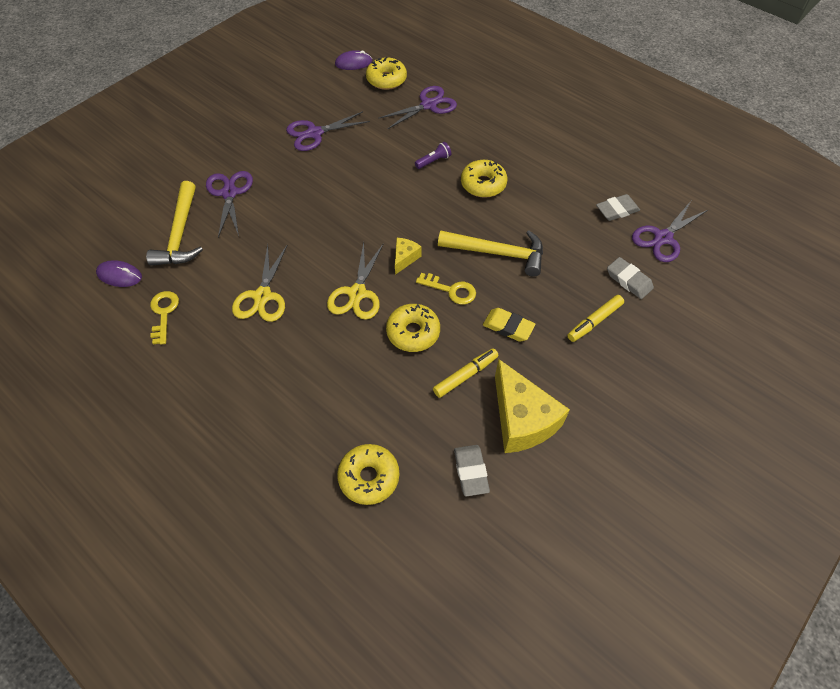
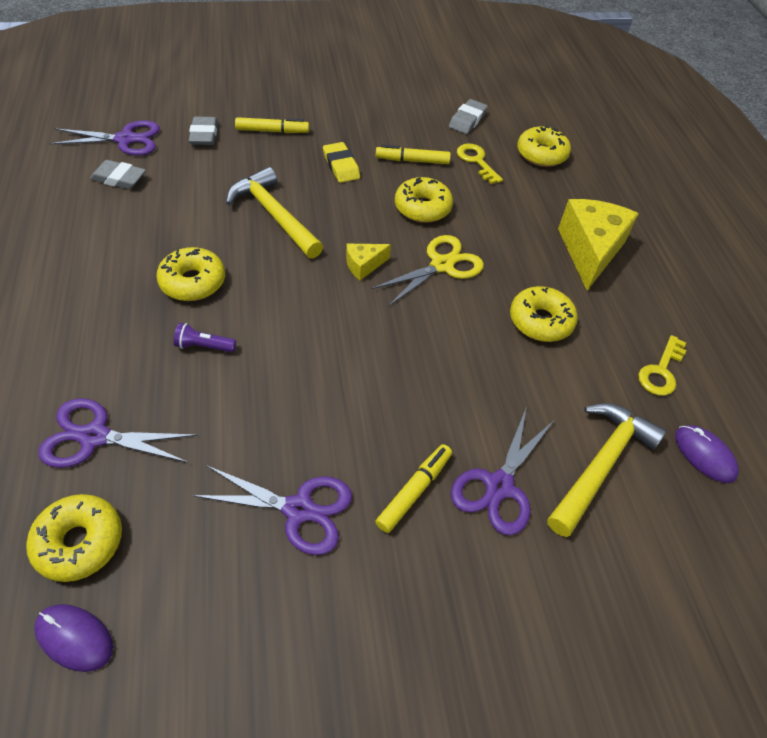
camera: 145 degrees left, 5 degrees down
(262, 296) = (540, 321): yellow scissors -> yellow donut
(269, 168) = (414, 491): none -> yellow marker
(451, 290) = (353, 215): yellow key -> yellow key (476, 161)
(521, 420) = (402, 120): yellow cheese -> yellow cheese (590, 251)

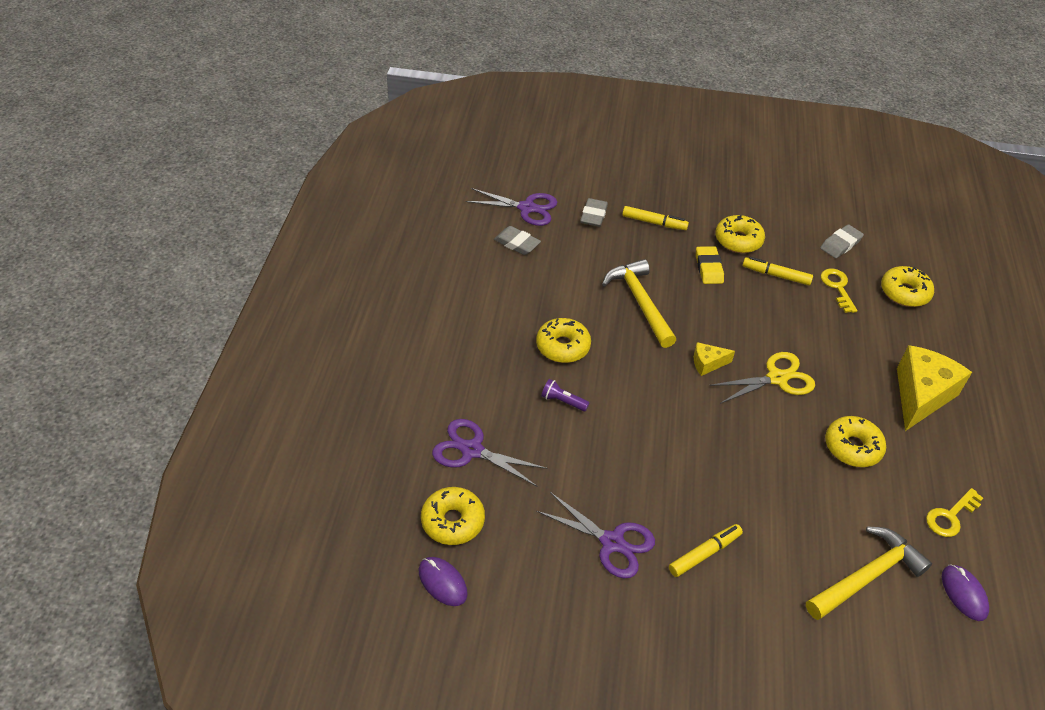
camera: 20 degrees right, 5 degrees down
(422, 208) = (773, 322): yellow donut -> yellow donut (738, 240)
(499, 487) = (774, 569): purple scissors -> none

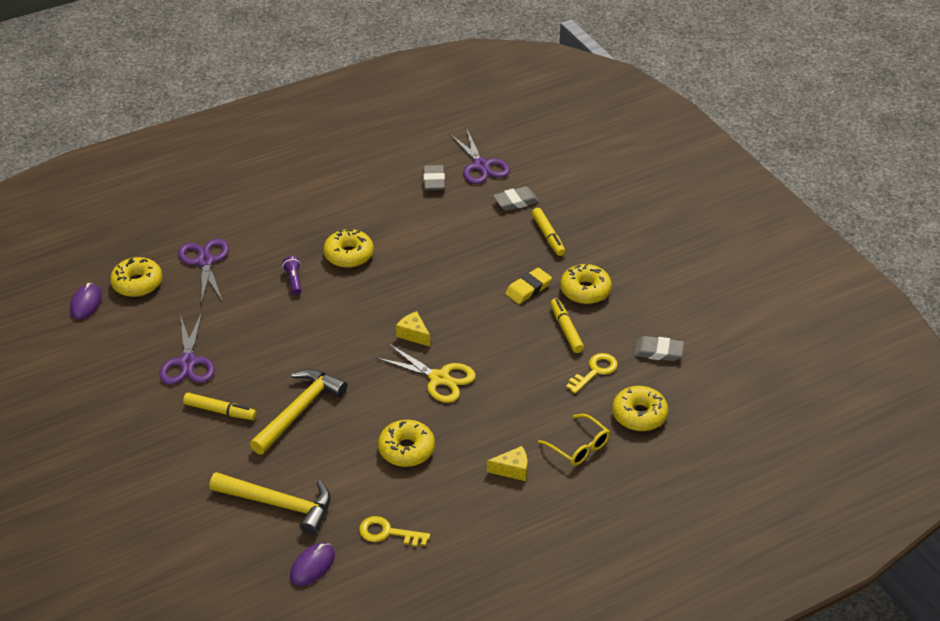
camera: 55 degrees right, 5 degrees down
(640, 303) = (441, 271): yellow hammer -> yellow hammer (299, 411)
(918, 344) = (579, 447): none -> yellow glasses
(921, 395) = (512, 470): yellow cheese -> yellow cheese, size x0.48

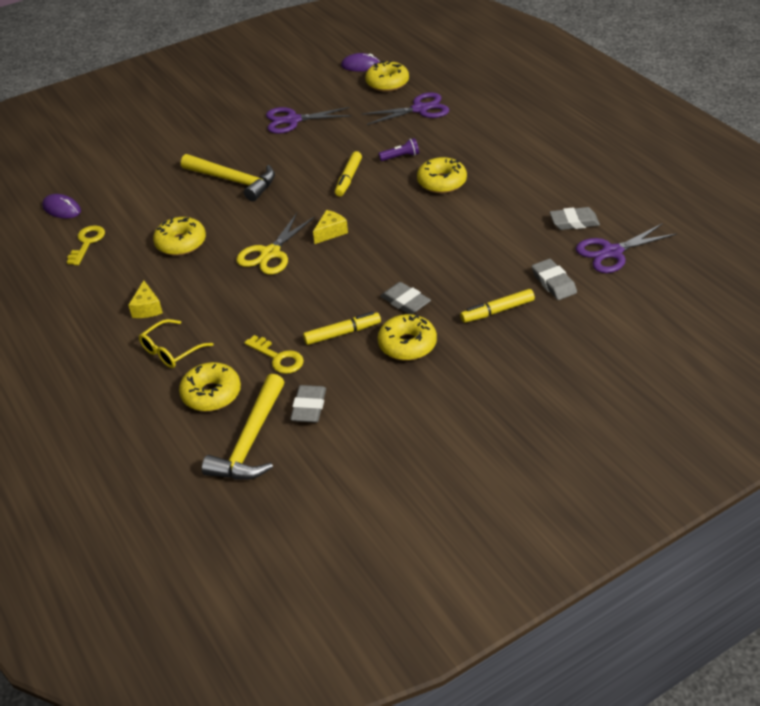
camera: 90 degrees right, 0 degrees up
(220, 411) = (236, 143): yellow marker -> yellow marker (348, 178)
(278, 504) = (129, 184): yellow hammer -> yellow hammer (251, 440)
(528, 289) = (405, 302): yellow eraser -> grey eraser

